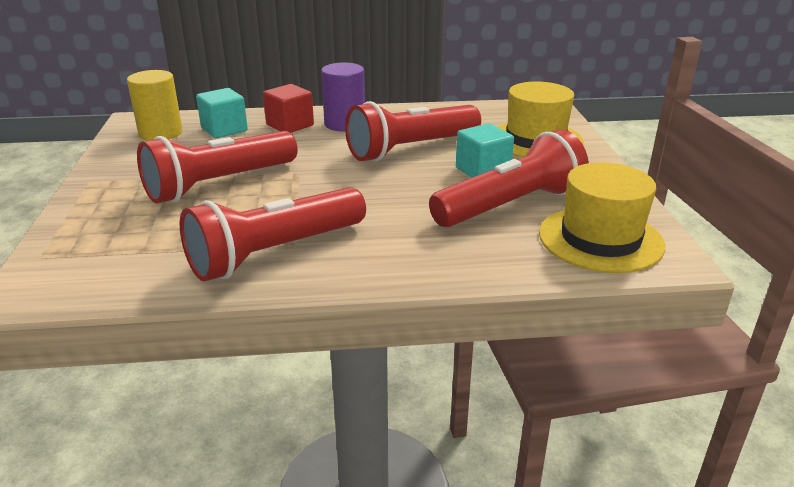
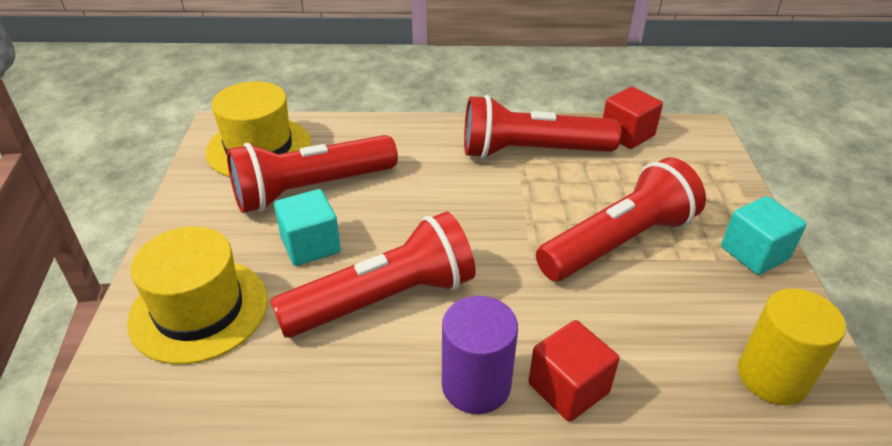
camera: 175 degrees left, 10 degrees up
(139, 281) = (627, 134): none -> red cube
(224, 129) = (673, 380): turquoise cube -> turquoise cube (754, 253)
(275, 253) = (532, 152): red flashlight -> red flashlight turned 150 degrees counterclockwise

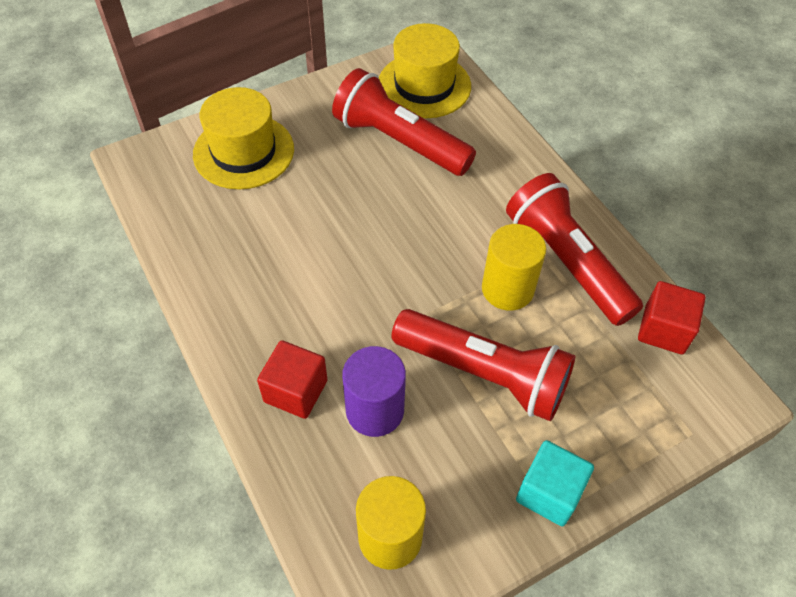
camera: 60 degrees right, 15 degrees up
(310, 245) = (339, 174): turquoise cube -> none
(383, 299) = (313, 242): red flashlight -> none
(476, 385) = (267, 332): purple cylinder -> purple cylinder (375, 410)
(536, 193) = (507, 289): none -> yellow cylinder

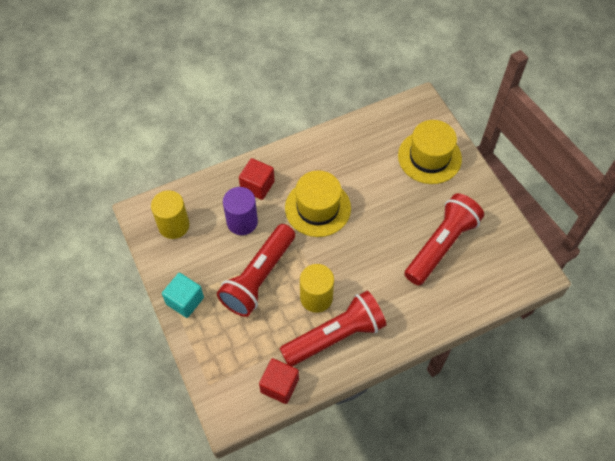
camera: 95 degrees right, 5 degrees up
(424, 85) = (499, 265): yellow hat -> yellow hat (317, 208)

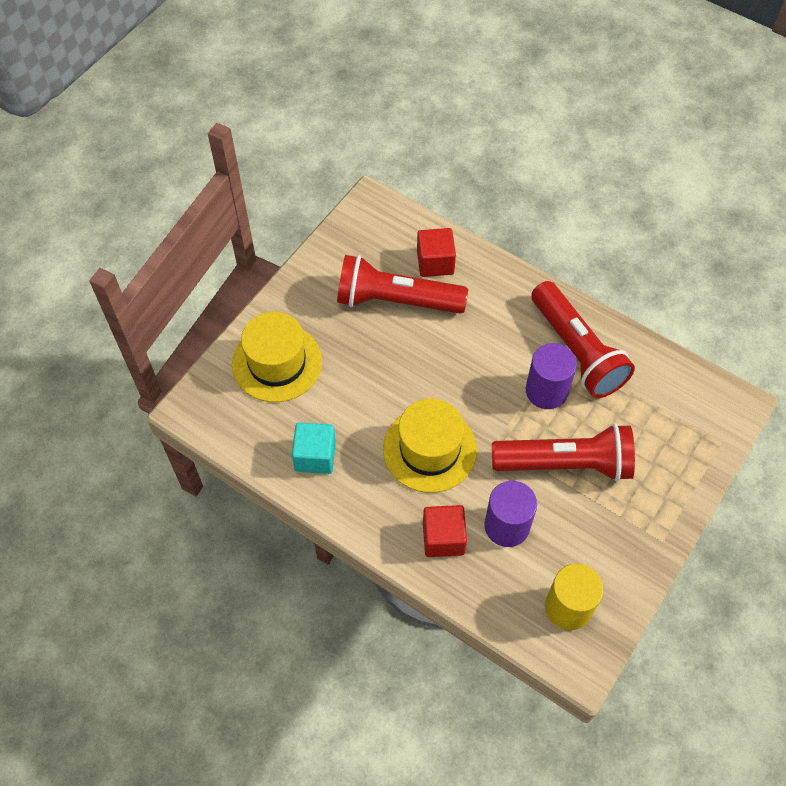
camera: 120 degrees left, 0 degrees up
(185, 301) = (652, 527): turquoise cube -> turquoise cube (315, 456)
(279, 385) = (668, 374): red cube -> red cube (435, 262)
(316, 297) = (546, 391): yellow cylinder -> purple cylinder
(335, 336) = (576, 350): red flashlight -> red flashlight turned 150 degrees counterclockwise

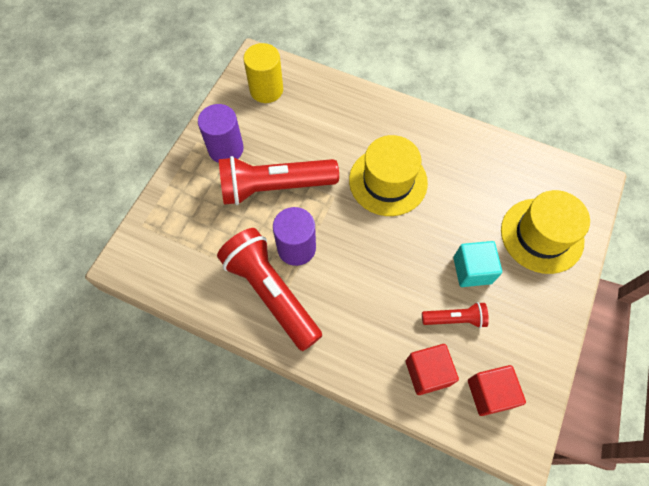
camera: 170 degrees right, 5 degrees up
(315, 456) = (478, 162): turquoise cube -> turquoise cube (472, 270)
(396, 300) = (454, 319): red flashlight -> red flashlight, size x0.49
(443, 538) = (362, 119): red cube -> red cube (490, 393)
(507, 526) = (316, 134): purple cylinder -> purple cylinder (226, 149)

